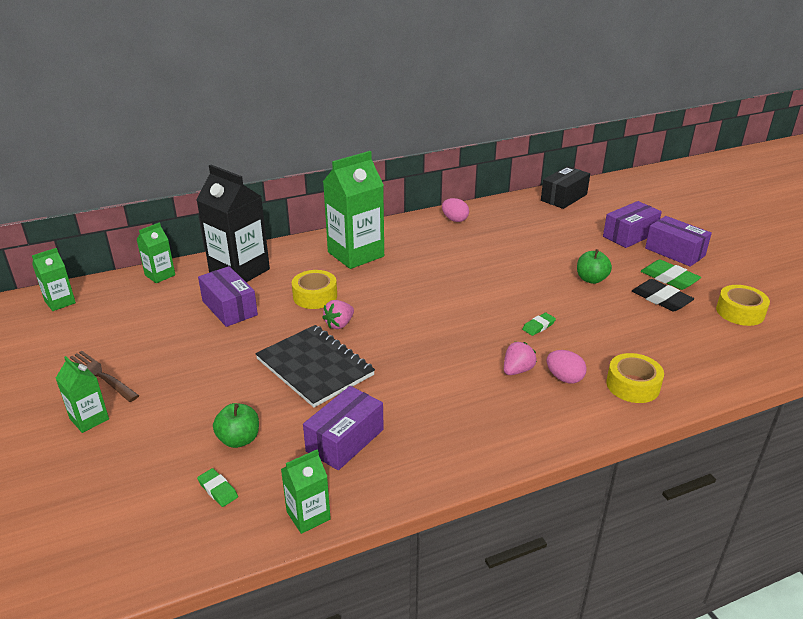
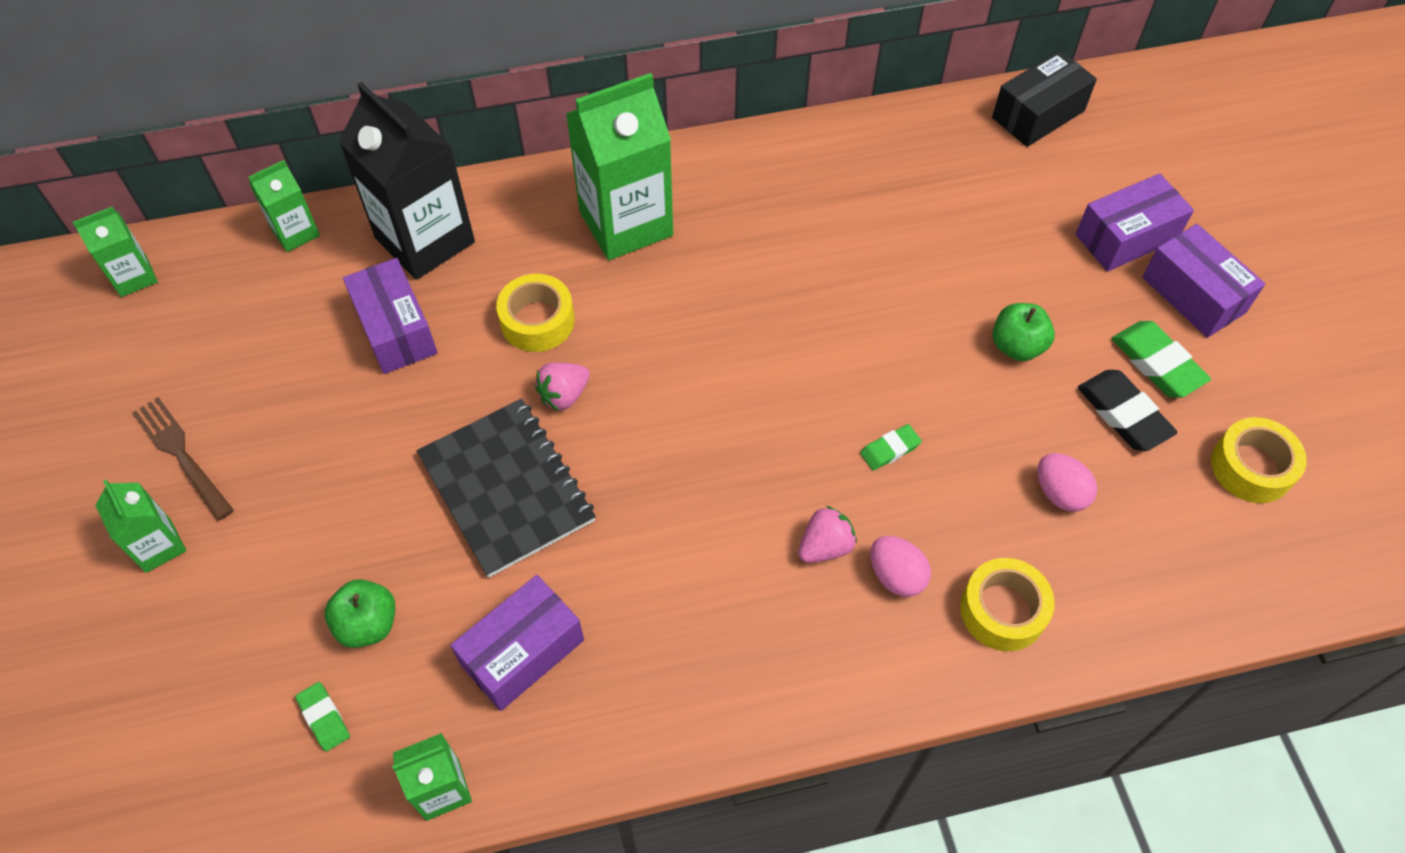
camera: 10 degrees right, 25 degrees up
(454, 220) = (820, 152): pink egg -> pink egg (1060, 493)

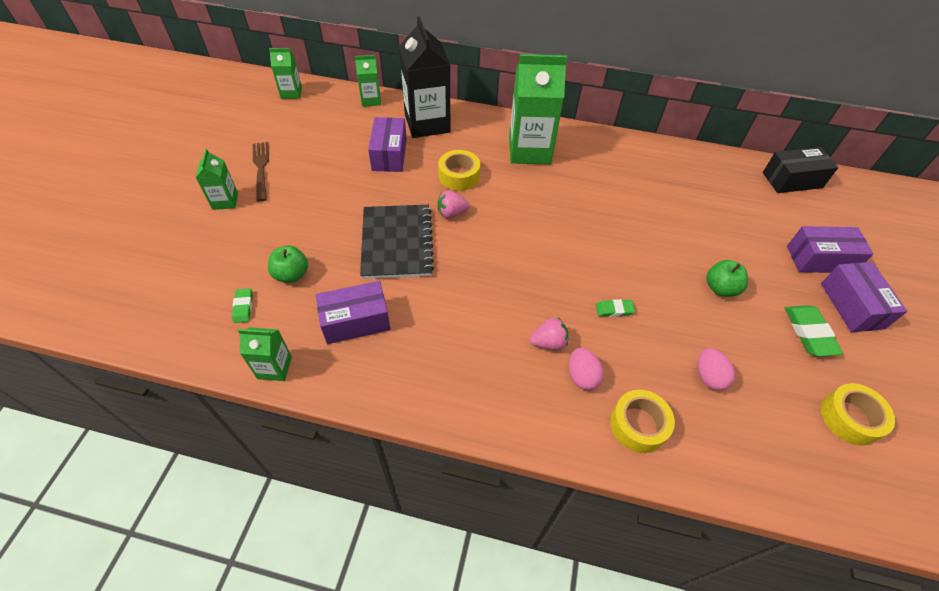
camera: 25 degrees right, 5 degrees down
(1123, 414) = (773, 351): black eraser -> none

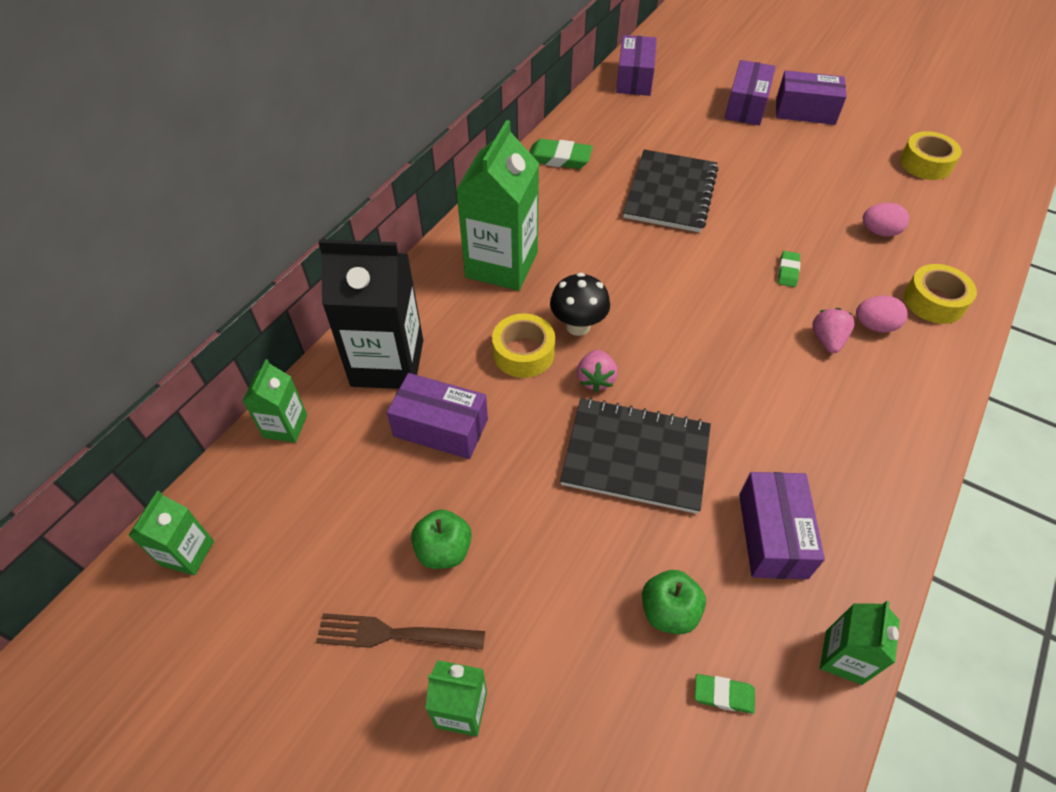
camera: 70 degrees left, 0 degrees up
(493, 196) = (578, 326): none -> black mushroom
(660, 224) = (670, 193): none -> black notebook
(720, 288) = (771, 183): green apple -> green apple (443, 550)
(792, 180) = (634, 79): black box -> purple box
(809, 333) = (833, 149): green eraser -> green eraser (559, 158)

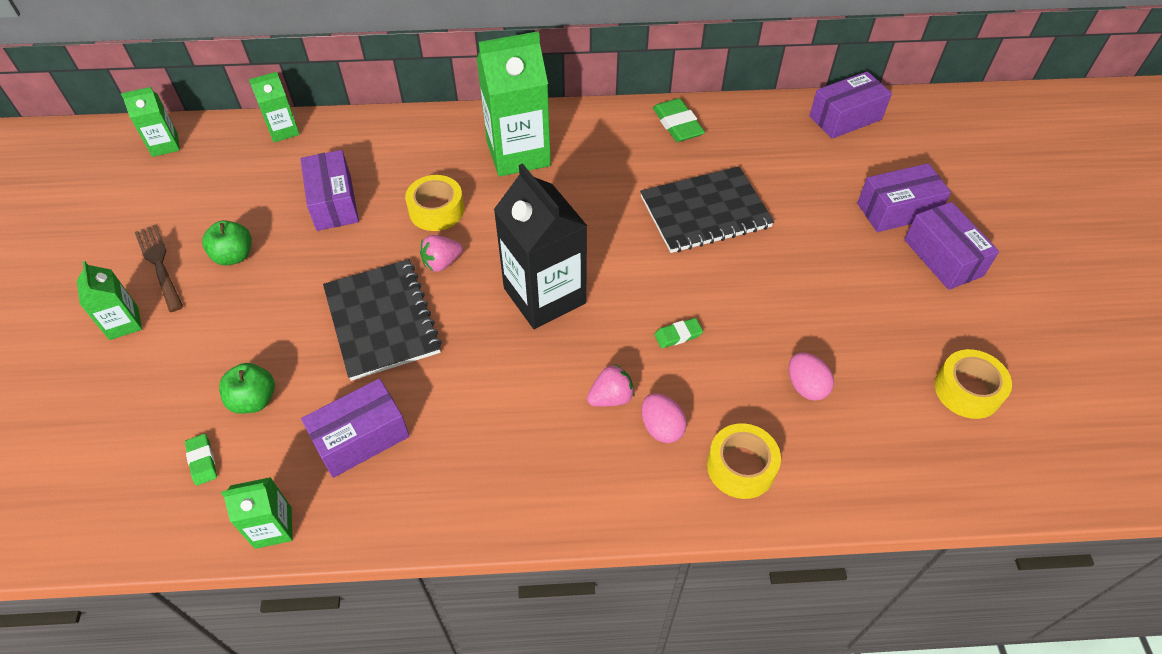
camera: 55 degrees right, 0 degrees up
(387, 363) = (371, 147): black carton -> black carton (544, 296)
(578, 326) = (489, 227): black mushroom -> none

